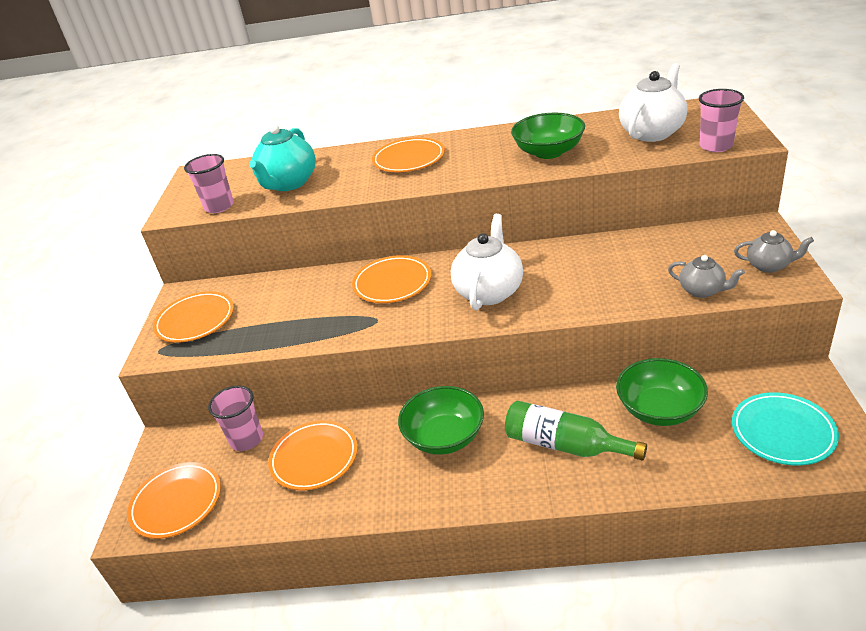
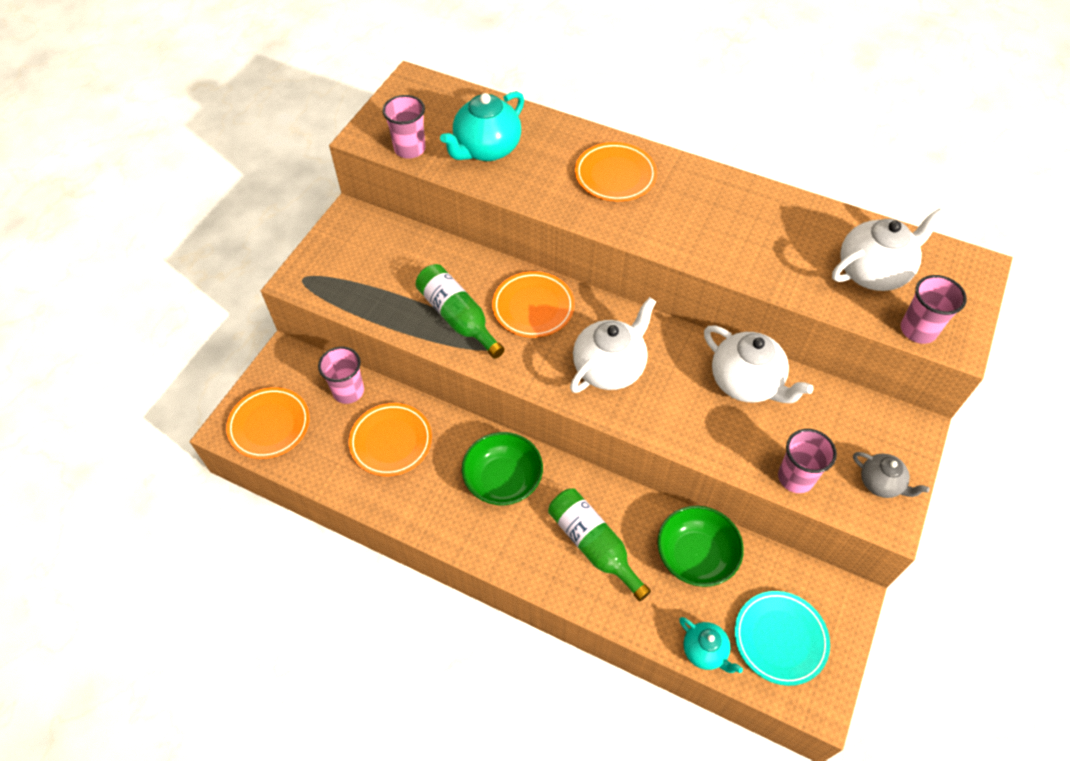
camera: 20 degrees right, 20 degrees up
(195, 320) = (347, 258): orange plate -> none
(328, 316) = (457, 317): none -> green bottle
(548, 152) = (751, 243): green bowl -> none
(608, 254) = (746, 383): none -> white teapot
(702, 291) = (795, 477): grey teapot -> pink cup
(730, 474) = (705, 651): none -> turquoise teapot

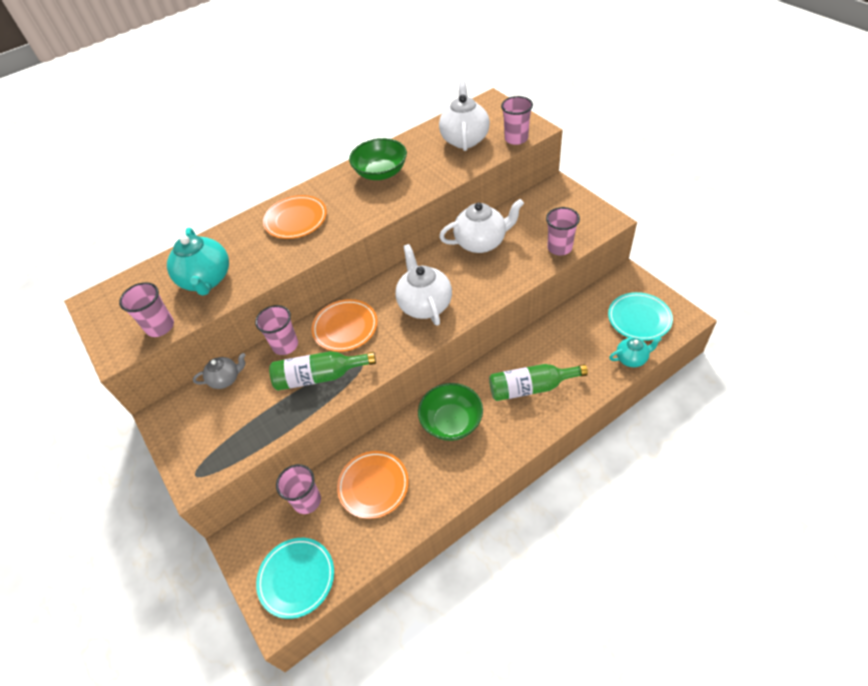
camera: 55 degrees left, 5 degrees down
(269, 425) = (296, 578): orange plate -> turquoise plate
(481, 266) = (285, 345): none -> pink cup
(695, 556) = (566, 336): green bowl -> green bowl (381, 172)
(881, 483) = (583, 214): grey teapot -> grey teapot (226, 379)

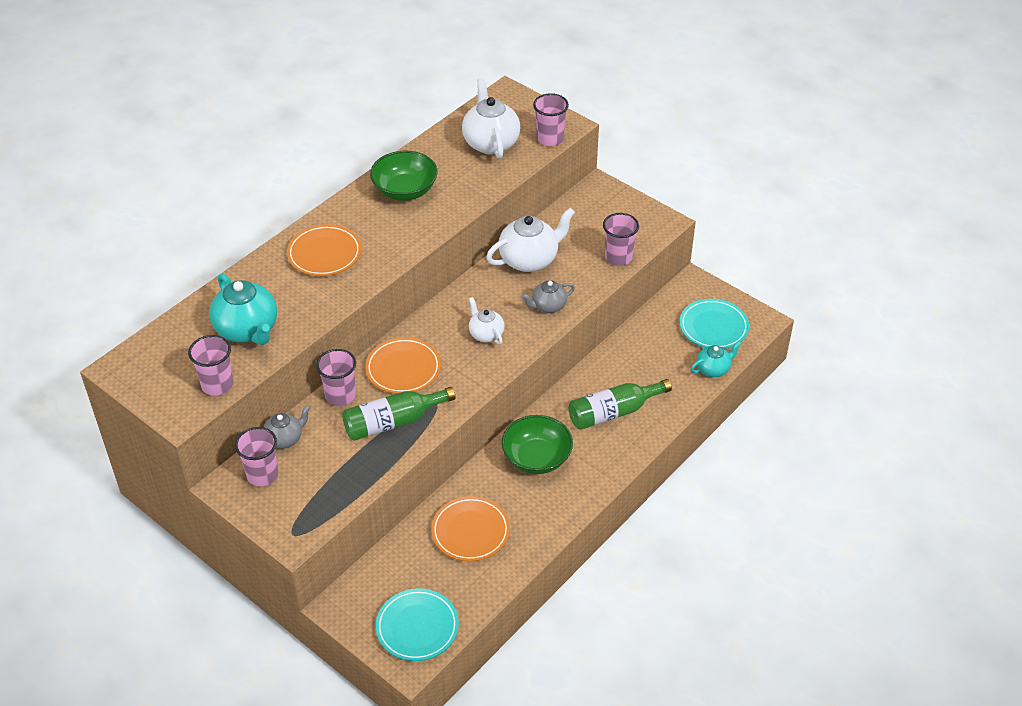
camera: 20 degrees left, 5 degrees down
(307, 501) = (402, 557): pink cup -> pink cup (262, 474)
(425, 304) = (486, 334): white teapot -> white teapot, size x0.57
(486, 285) = (548, 306): none -> grey teapot

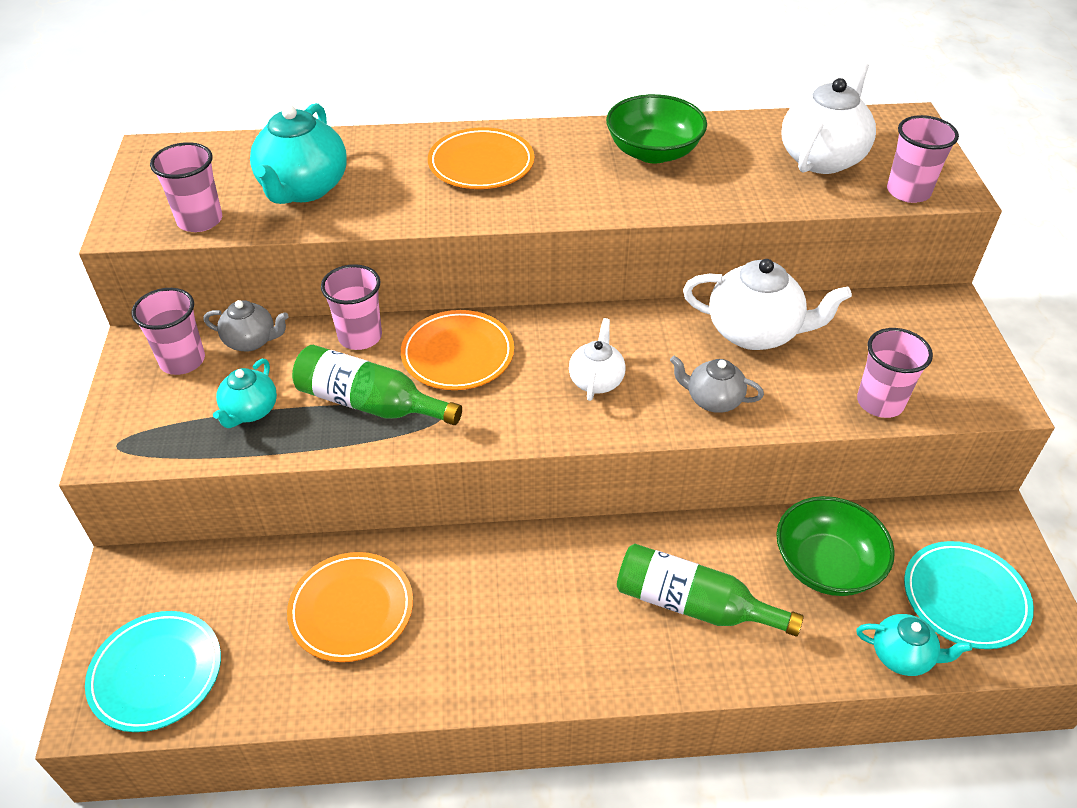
camera: 45 degrees right, 0 degrees up
(338, 469) = (250, 411): none -> turquoise teapot
(536, 458) = (531, 584): green bowl -> green bowl (826, 565)

